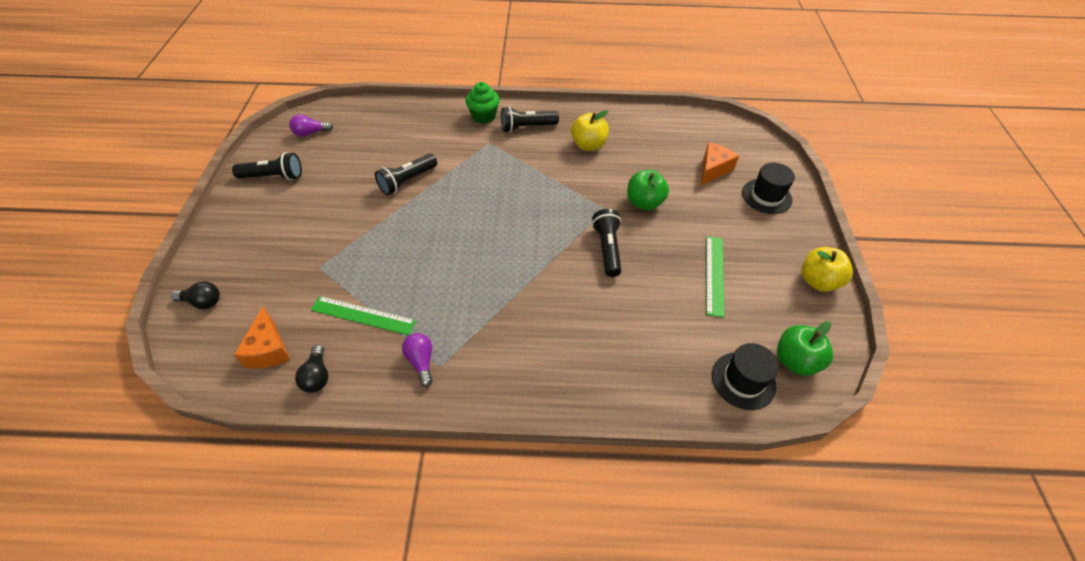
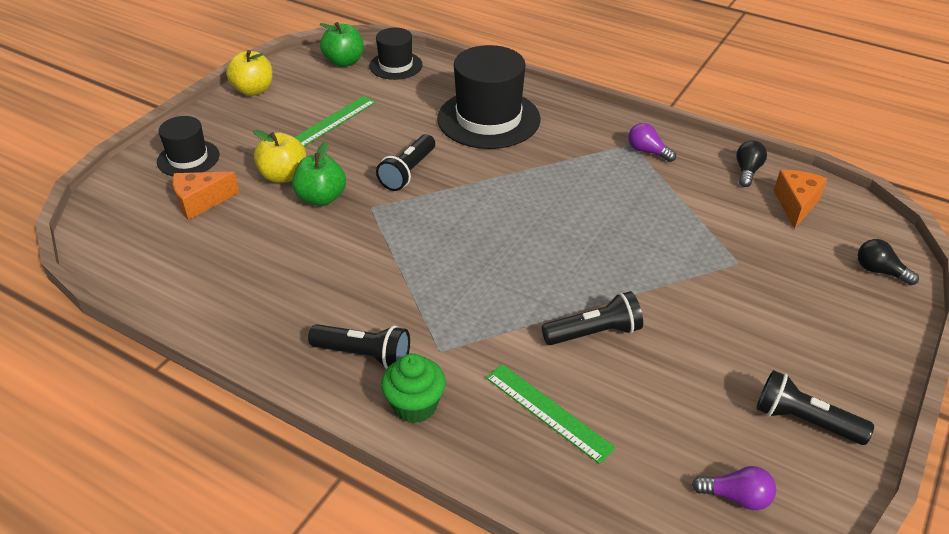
camera: 150 degrees left, 10 degrees down
(363, 315) = (694, 201): green ruler -> green ruler (548, 412)
(421, 361) = (647, 151): purple light bulb -> purple light bulb turned 120 degrees clockwise
(588, 145) = (306, 290): yellow apple -> yellow apple (283, 176)
(591, 339) = (488, 119): none -> black hat

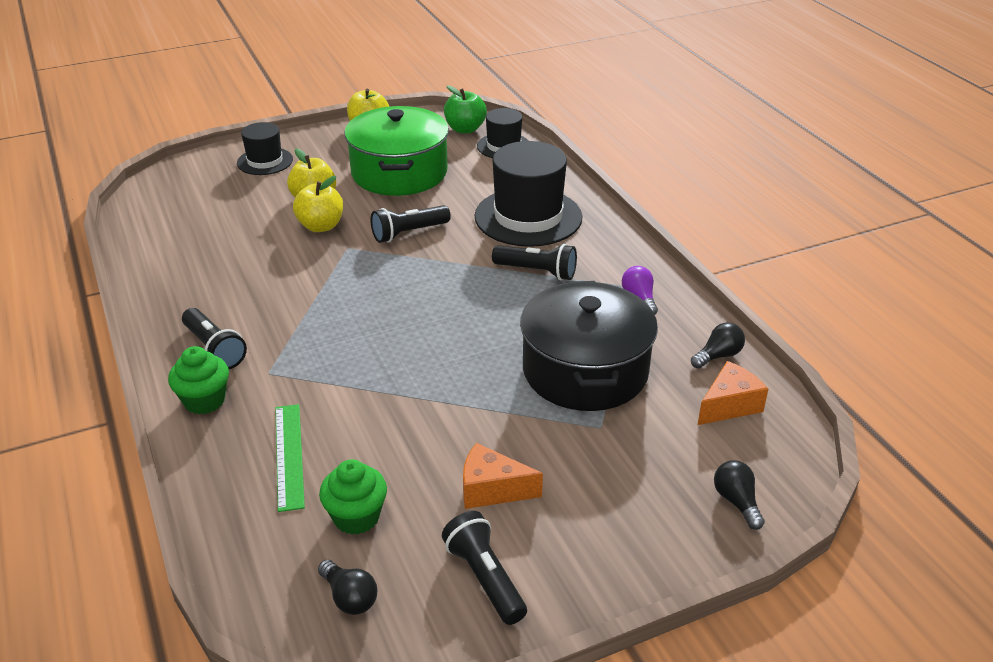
camera: 35 degrees right, 5 degrees down
(200, 202) = (236, 195): orange cheese -> orange cheese (492, 490)
(321, 198) = (321, 226): green apple -> yellow apple
(333, 121) = (399, 172): green ruler -> green pot
(594, 333) = (398, 418): black flashlight -> black flashlight (537, 271)
(662, 431) = (356, 517): none -> green cupcake
(678, 225) = (585, 370): none -> black pot
(736, 497) = (349, 597): purple light bulb -> black light bulb

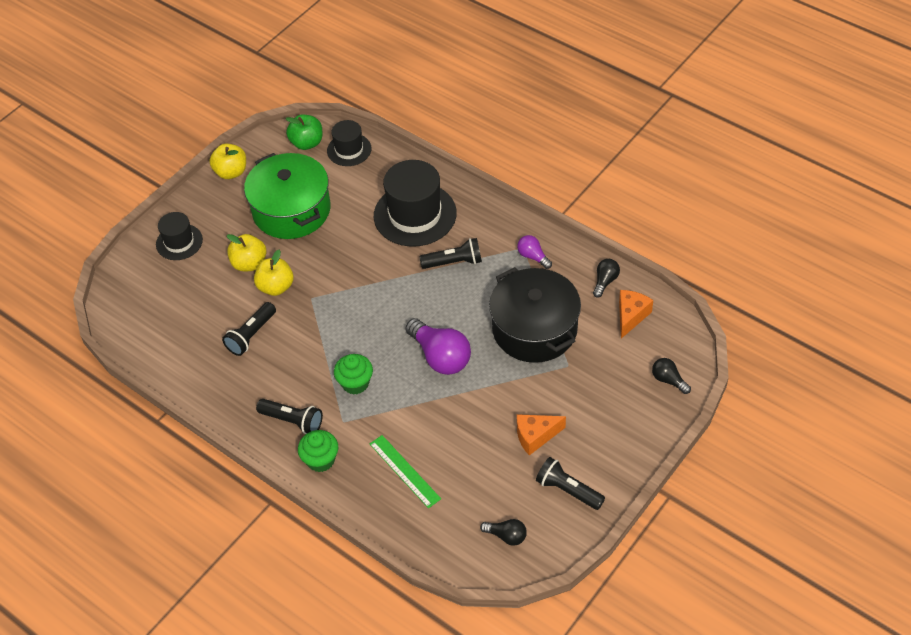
camera: 25 degrees left, 15 degrees up
(356, 517) = (474, 489): green cupcake -> green cupcake (355, 383)
(409, 233) = (343, 266): black flashlight -> black flashlight (251, 335)
(442, 354) = (440, 357): none -> purple light bulb

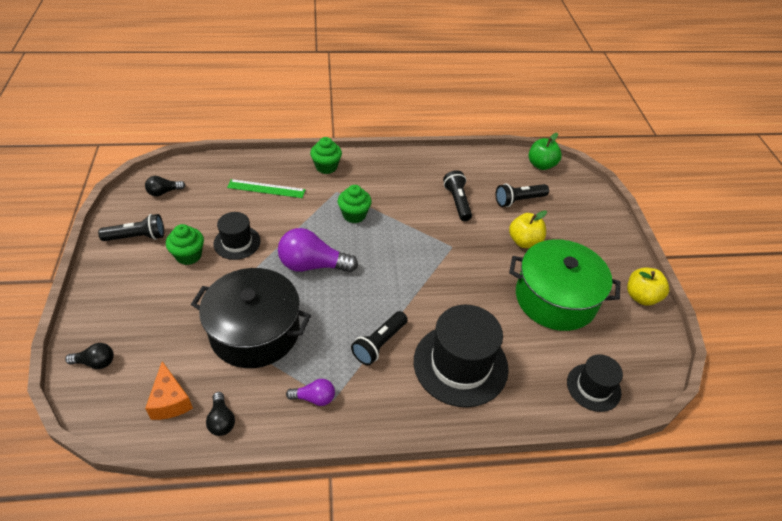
camera: 130 degrees right, 5 degrees down
(179, 242) = (588, 225): black hat -> black hat (237, 242)
(276, 287) = (485, 238): yellow apple -> none
(292, 421) = (368, 175): black flashlight -> black flashlight (519, 200)
(307, 143) = (633, 366): green apple -> green apple (541, 165)
(535, 436) = (188, 255): orange cheese -> green cupcake

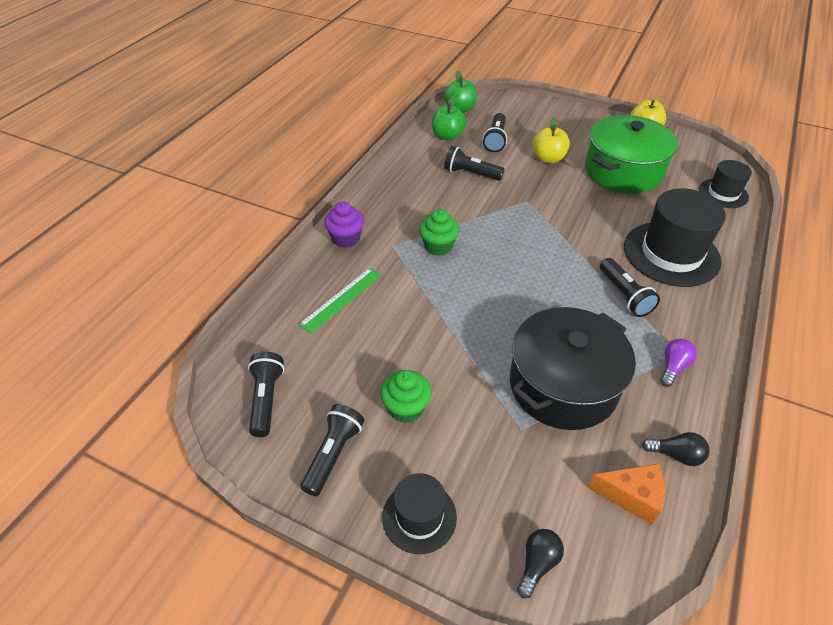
camera: 55 degrees left, 0 degrees up
(164, 192) = (266, 399): black light bulb -> black flashlight
(237, 242) = (414, 355): black hat -> black hat (419, 517)
(312, 265) = (491, 304): purple light bulb -> none
(326, 167) = (346, 239): green cupcake -> purple cupcake
(495, 171) = (447, 136): none -> green apple

